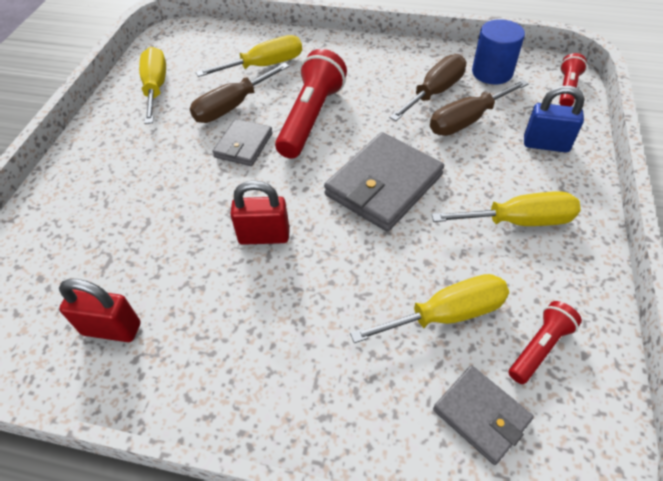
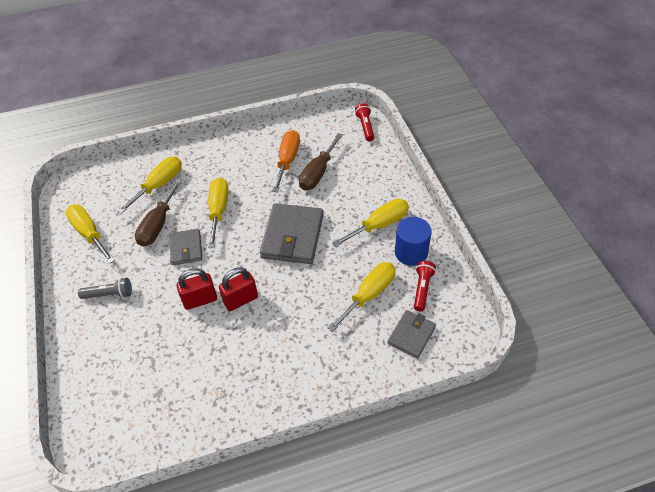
camera: 30 degrees left, 0 degrees up
(112, 329) = (187, 395): red padlock -> red padlock (200, 300)
(124, 160) = (109, 294): none -> grey flashlight
(311, 117) = (218, 210): red flashlight -> yellow screwdriver
(434, 92) = (287, 160): brown screwdriver -> orange screwdriver
(481, 415) = (411, 335): grey wallet -> grey wallet turned 75 degrees counterclockwise
(492, 72) = (315, 132): blue cylinder -> blue cylinder (411, 252)
(546, 144) = (371, 170): blue padlock -> none

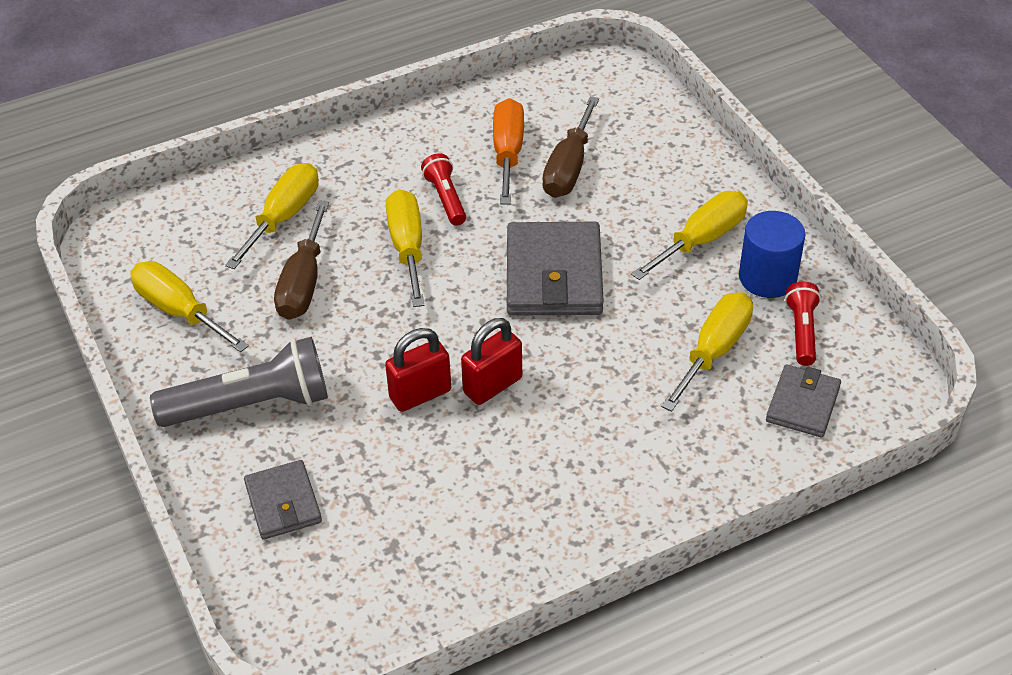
camera: 10 degrees left, 5 degrees down
(109, 294) = (251, 405): grey flashlight -> grey flashlight, size x1.87
(186, 248) = (368, 315): grey wallet -> grey wallet (283, 503)
(365, 127) = (632, 83): red flashlight -> red flashlight (446, 198)

